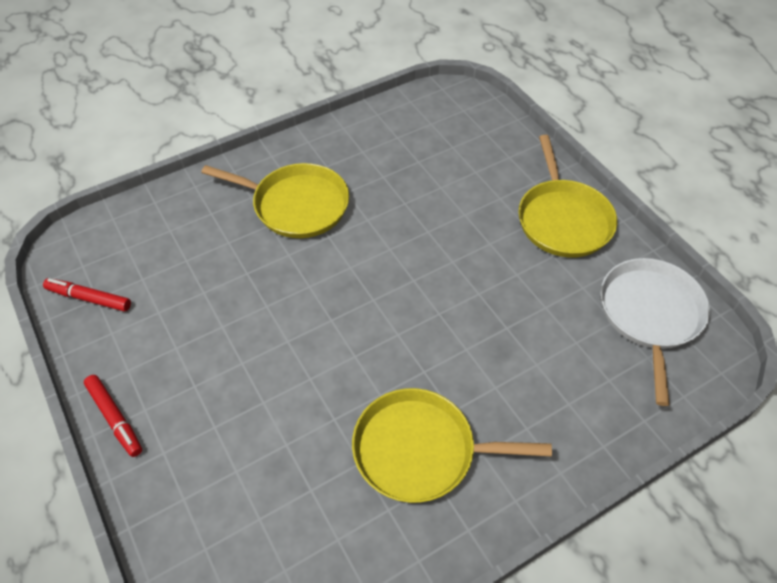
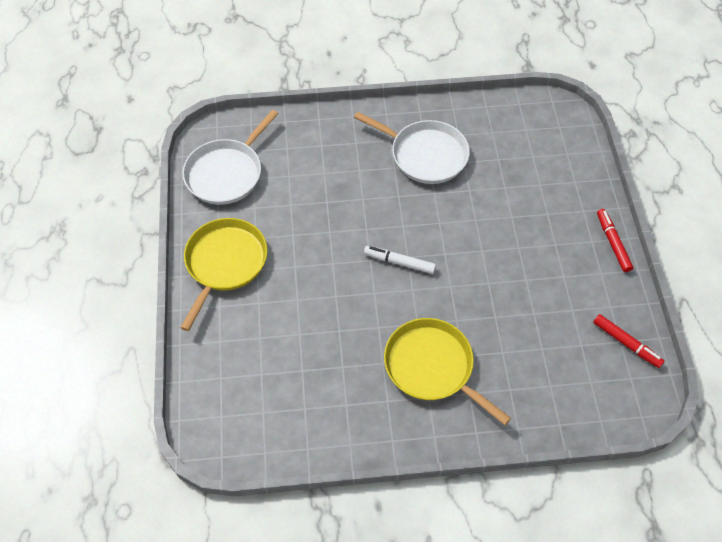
camera: 155 degrees left, 5 degrees up
(379, 289) = (399, 262): none -> white marker
(420, 450) = (425, 155): yellow pan -> white pan

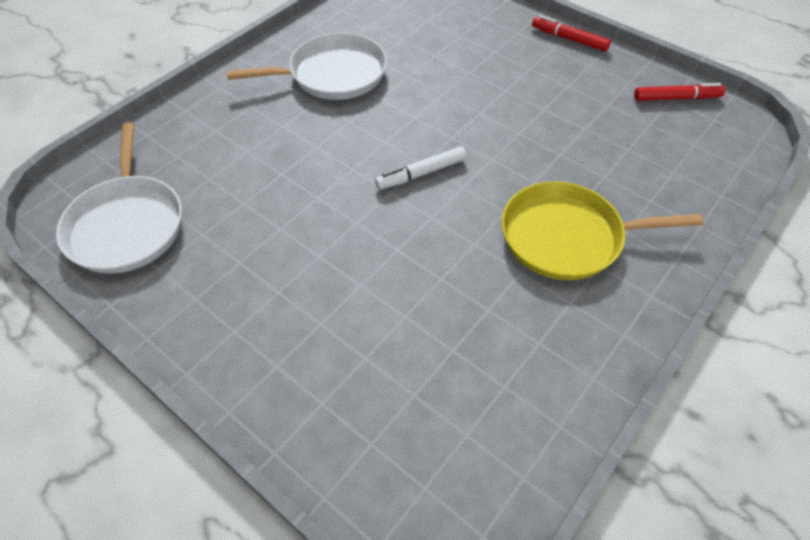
camera: 45 degrees left, 5 degrees down
(224, 263) = (230, 315): yellow pan -> none

